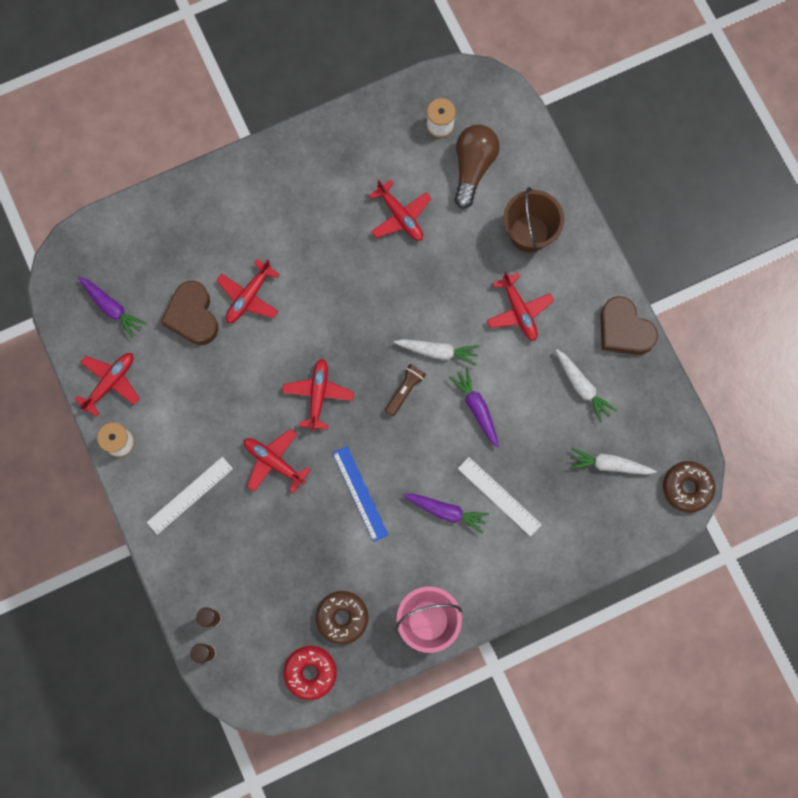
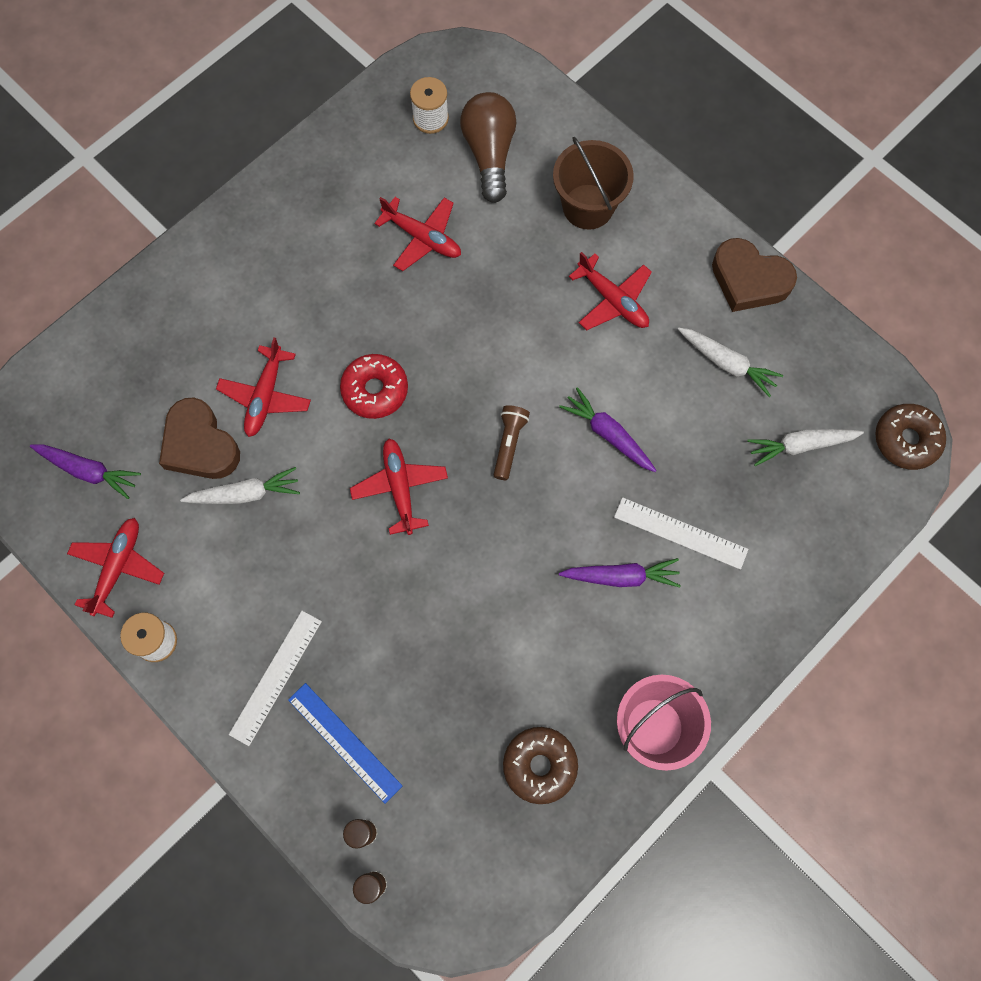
camera: 20 degrees left, 5 degrees down
(274, 462) = (373, 593): red plane -> none
(310, 672) = (525, 857): red donut -> red donut (375, 390)
(360, 493) = (501, 593): blue ruler -> blue ruler (344, 742)
(438, 351) = (532, 382): white carrot -> white carrot (245, 494)

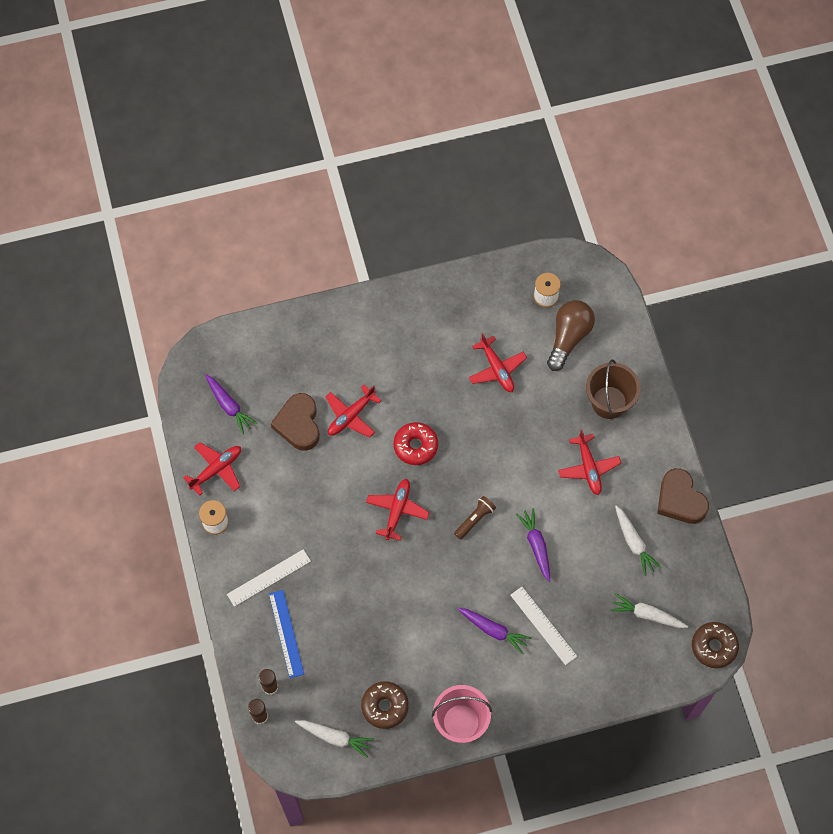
camera: 30 degrees right, 5 degrees down
(245, 494) = (308, 466): white carrot -> white carrot (335, 737)

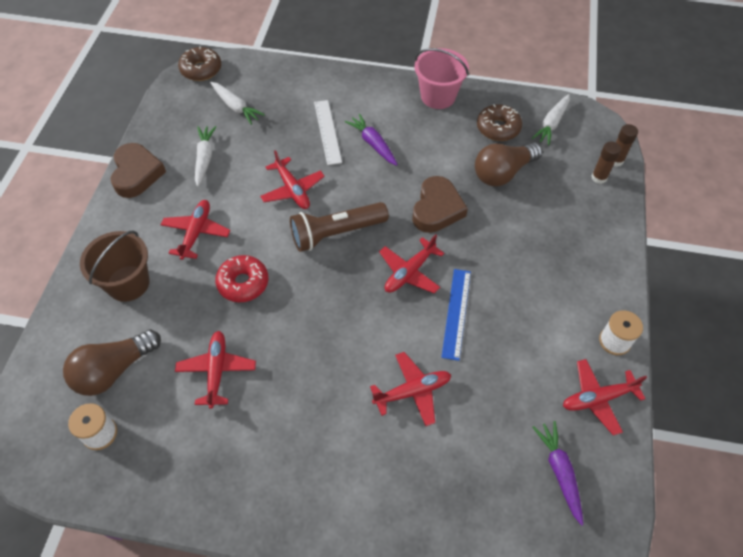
camera: 155 degrees left, 10 degrees down
(269, 577) = (570, 265): white ruler -> none
(286, 633) = (569, 212): blue ruler -> blue ruler (456, 313)
(298, 424) = (479, 409): brown heart -> brown heart (437, 209)
(335, 737) = (551, 123): white carrot -> white carrot turned 105 degrees counterclockwise
(360, 651) = (503, 173): none -> brown light bulb
(415, 446) = (356, 326): red donut -> red donut (243, 283)
(475, 519) = (336, 233): brown flashlight -> brown flashlight, size x1.82
(536, 545) = (292, 190): purple carrot -> red plane

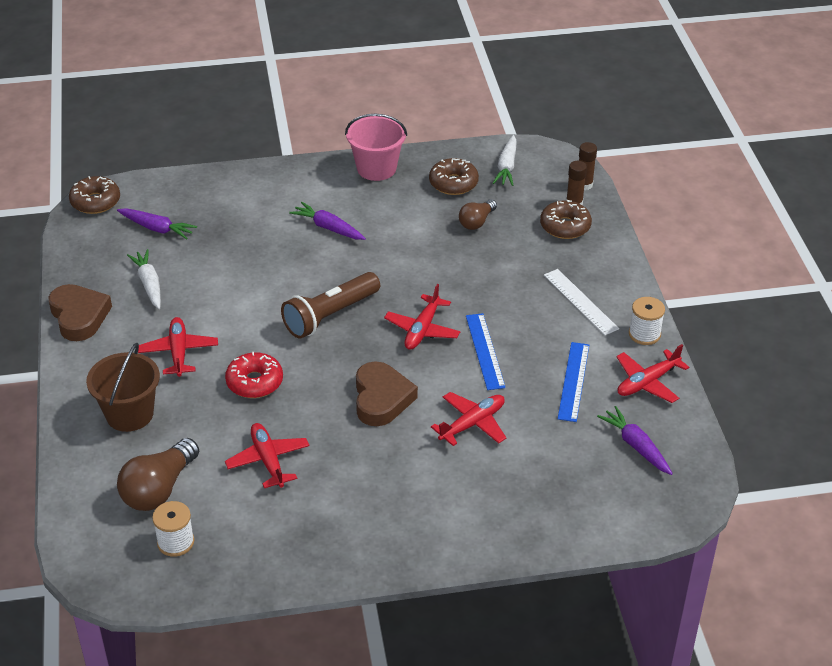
camera: 20 degrees left, 15 degrees down
(236, 107) = (157, 228): white carrot -> purple carrot
(292, 190) = (263, 289): red plane -> none
(327, 131) = (273, 228): white ruler -> white ruler (580, 301)
(437, 209) = (424, 269): brown heart -> brown heart (381, 399)
(503, 173) = (476, 222): brown light bulb -> brown light bulb, size x0.60
(526, 374) = (573, 381): none -> blue ruler
(581, 199) = (565, 226): none -> brown donut

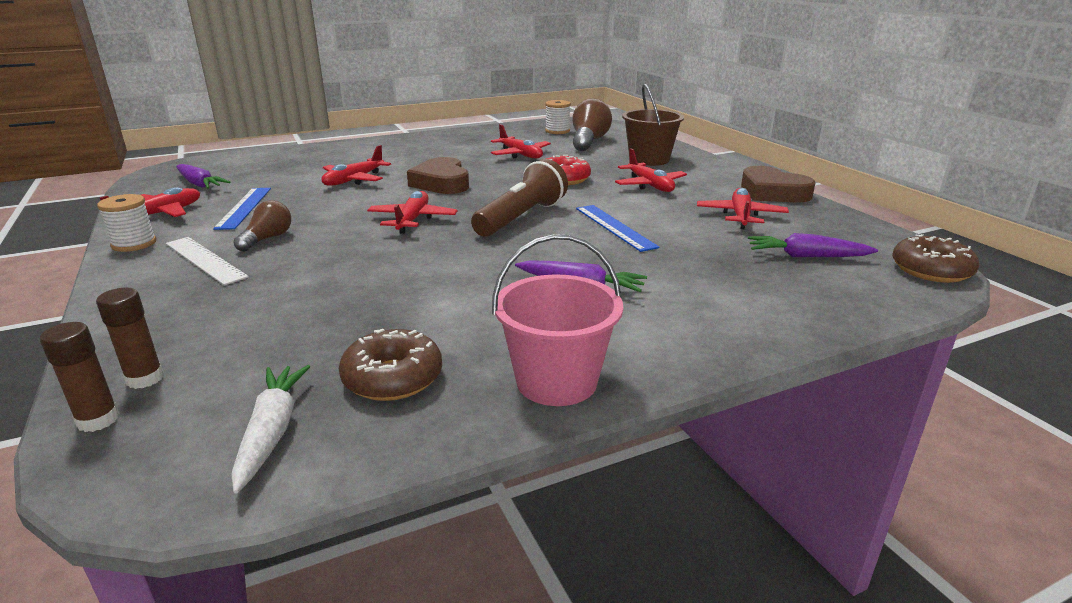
camera: 165 degrees right, 15 degrees down
(149, 284) = (740, 216): white carrot -> red plane
(476, 222) = (346, 324): brown light bulb -> brown light bulb (267, 239)
(485, 351) = (339, 214): blue ruler -> blue ruler (614, 227)
(565, 226) = (184, 339): brown donut -> none

